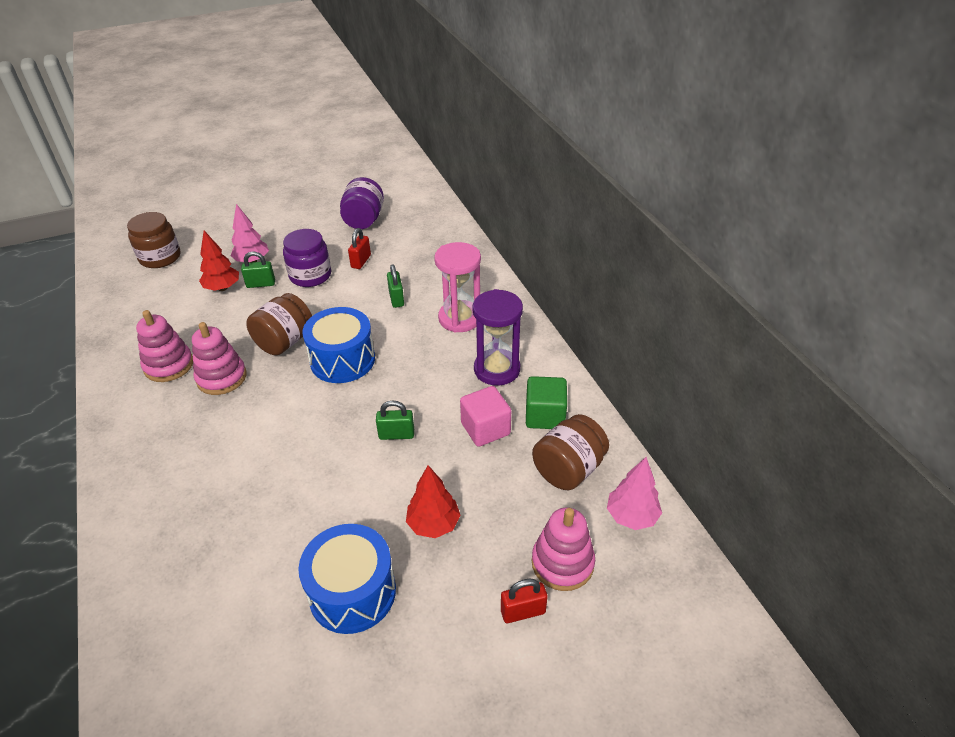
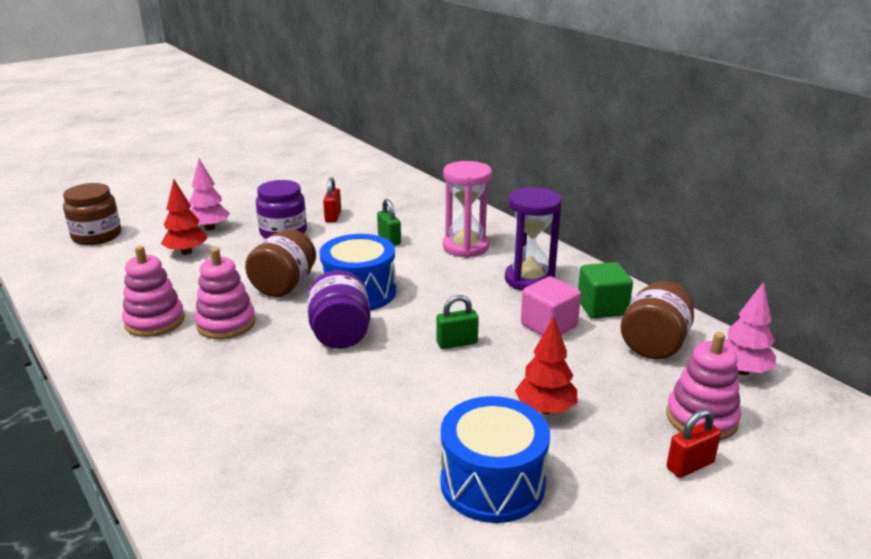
camera: 15 degrees left, 15 degrees down
(261, 284) = (230, 244): green padlock -> none
(363, 220) = (317, 187): purple jar -> purple jar (340, 335)

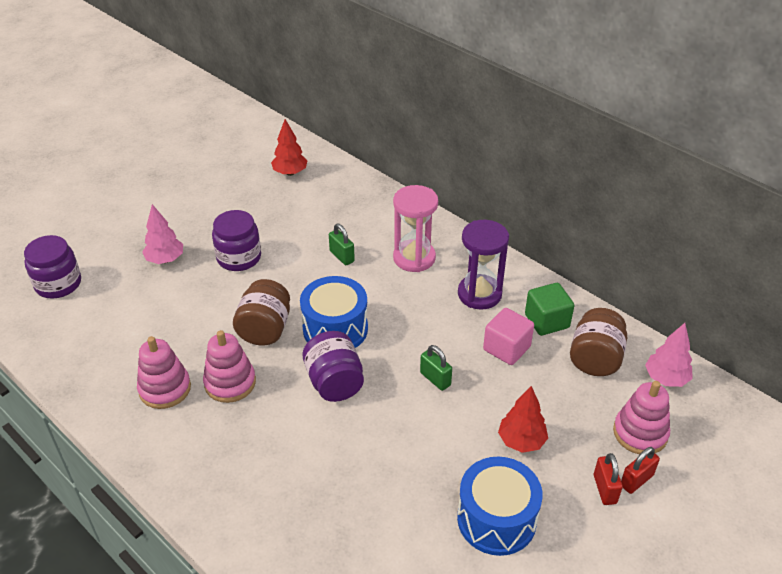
camera: 10 degrees left, 15 degrees up
(97, 236) = (58, 284): brown jar -> purple jar
(186, 252) = (156, 296): red tree -> red tree (290, 173)
(333, 216) = (279, 229): red padlock -> red padlock (605, 489)
(457, 343) = (435, 379): green padlock -> green padlock turned 75 degrees clockwise

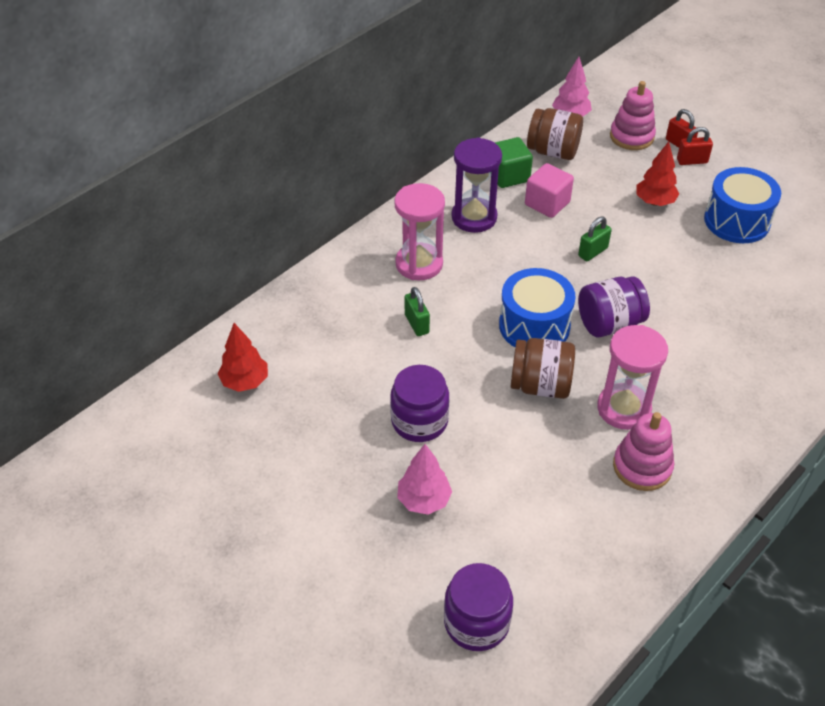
camera: 90 degrees left, 5 degrees up
(230, 383) = (623, 409): pink stacking toy -> pink hourglass
(342, 256) = (416, 324): green padlock -> green padlock turned 75 degrees counterclockwise

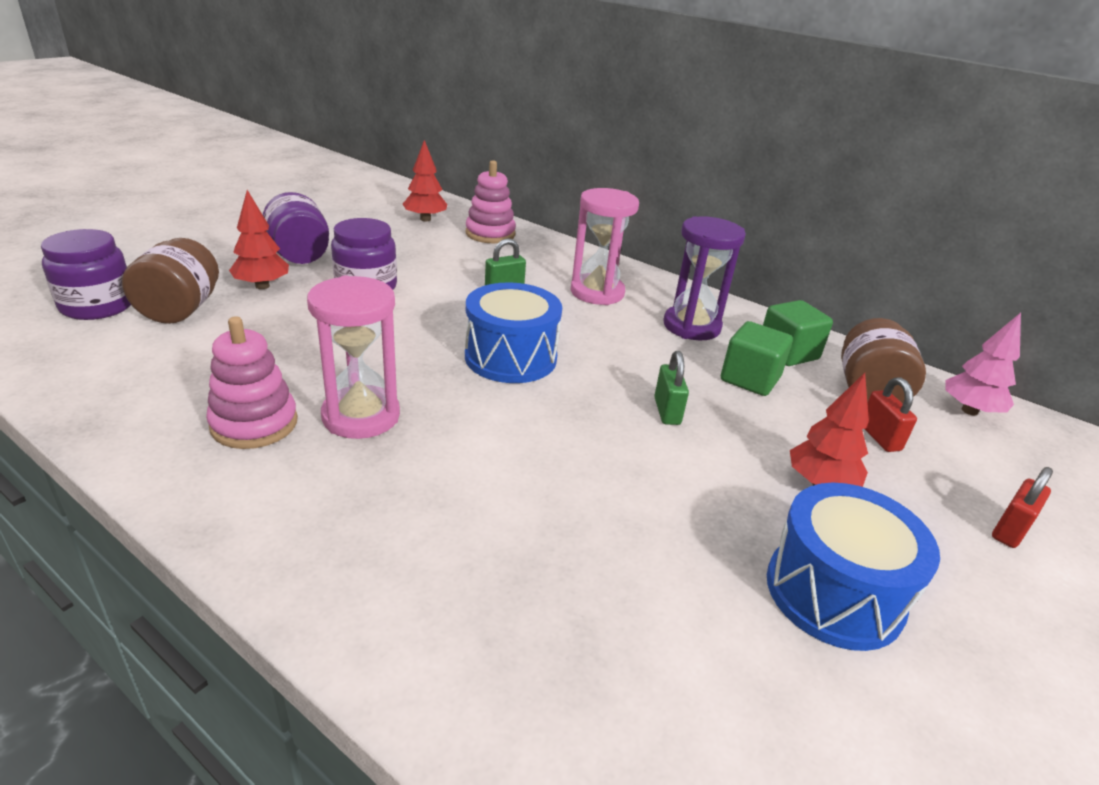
camera: 80 degrees right, 15 degrees down
(424, 500) = (262, 286): pink tree -> red tree
(540, 385) = (409, 356): brown jar -> brown jar (180, 309)
(547, 203) = (750, 379): pink cube -> green cube
(592, 252) = (667, 411): green padlock -> green padlock turned 45 degrees clockwise
(609, 324) = (522, 415): purple jar -> purple jar (300, 255)
(631, 136) = (976, 471): pink stacking toy -> pink stacking toy (490, 234)
(692, 161) = (973, 543): red padlock -> red padlock (879, 437)

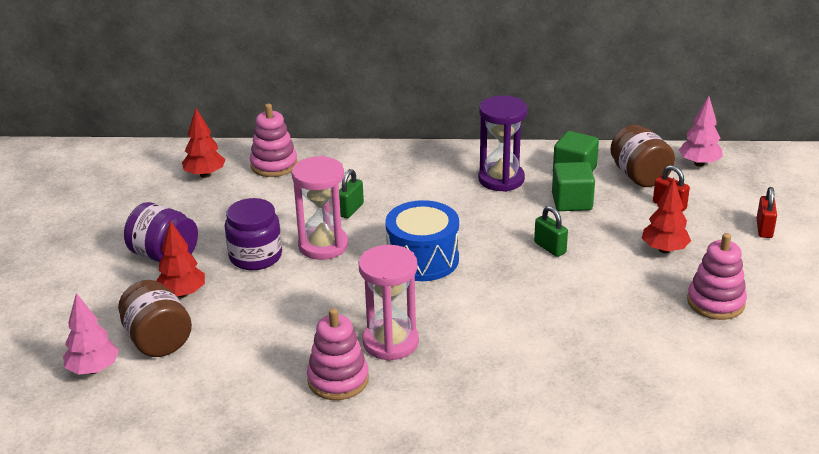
camera: 30 degrees left, 0 degrees up
(97, 306) = (93, 369): purple jar -> pink tree
(597, 292) = (414, 181): pink hourglass -> pink hourglass (323, 245)
(834, 593) = (715, 302): blue drum -> pink stacking toy

